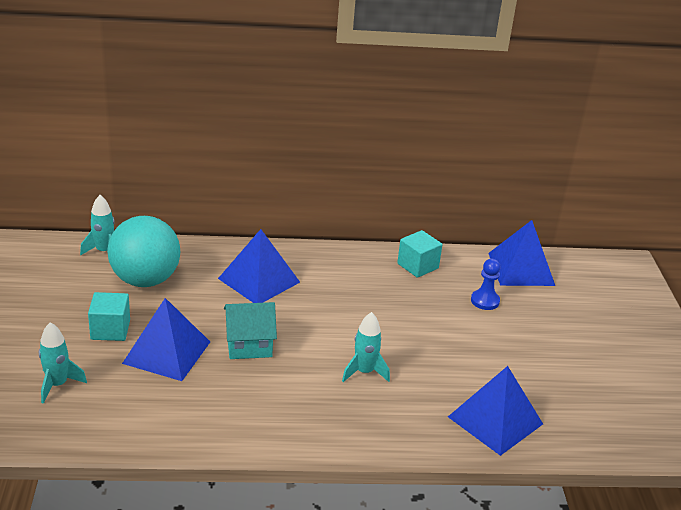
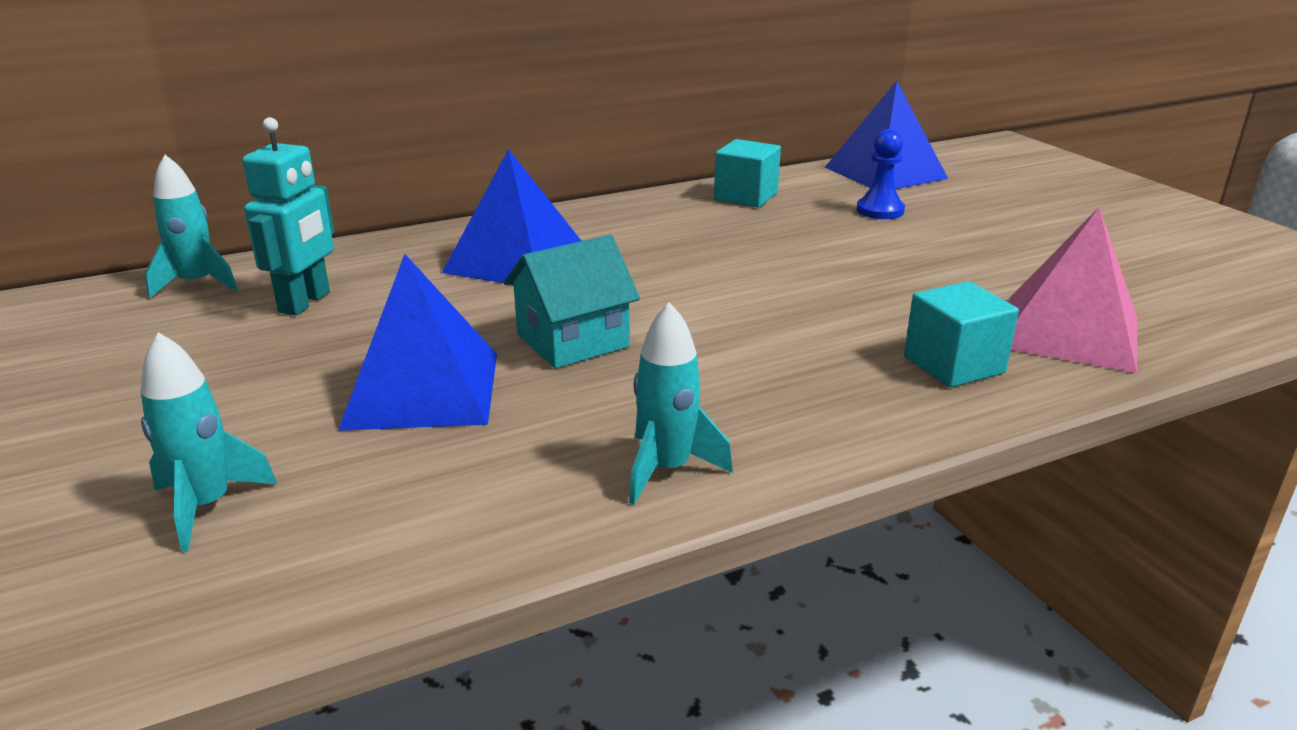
camera: 20 degrees left, 5 degrees down
(110, 330) = (278, 385): turquoise cube -> turquoise cube (953, 365)
(145, 280) = (305, 302): turquoise ball -> turquoise robot
(364, 372) = (804, 326): turquoise rocket -> turquoise rocket (667, 470)
(495, 420) = (1069, 332): blue pyramid -> pink pyramid

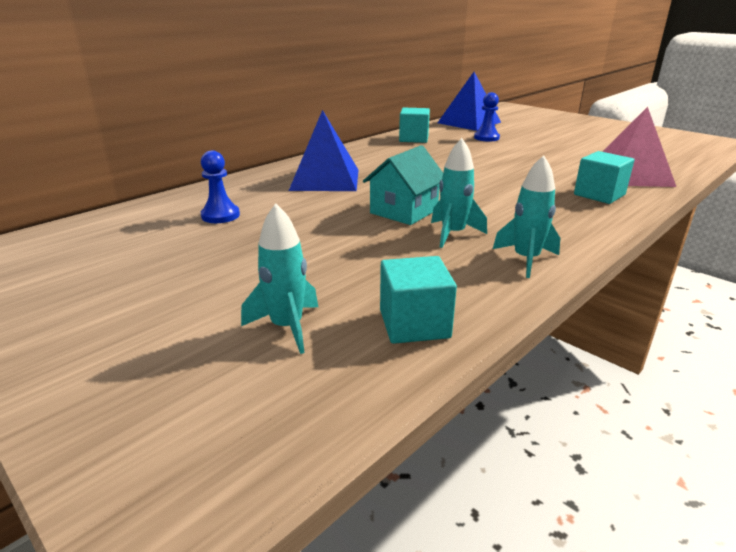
camera: 20 degrees left, 0 degrees up
(197, 284) = (133, 216): turquoise rocket -> turquoise rocket (453, 234)
(305, 302) = (220, 215): turquoise robot -> blue pawn
(374, 543) = (414, 324): none -> turquoise cube
(422, 390) = (348, 246): blue pyramid -> none

